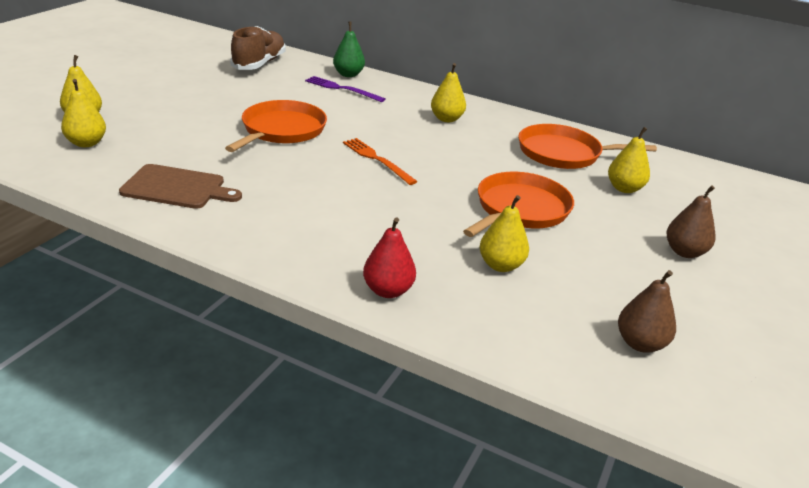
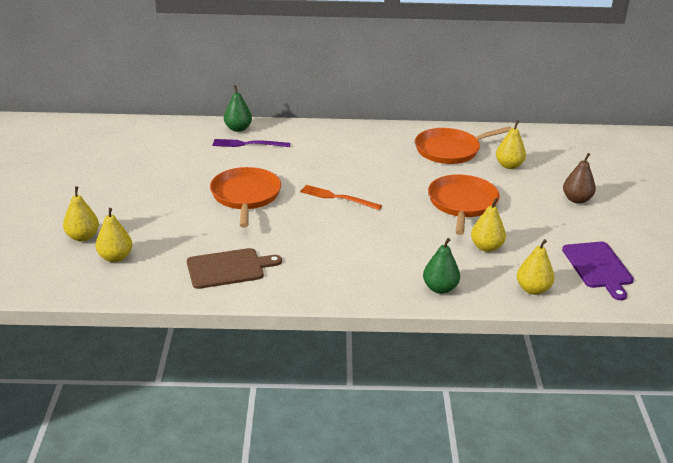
camera: 25 degrees left, 0 degrees up
(259, 64) = (157, 140): brown shoe -> none
(388, 290) = (440, 288): red pear -> green pear
(446, 119) = (349, 147): yellow pear -> yellow pear (533, 289)
(640, 343) = (598, 267): brown pear -> purple cutting board

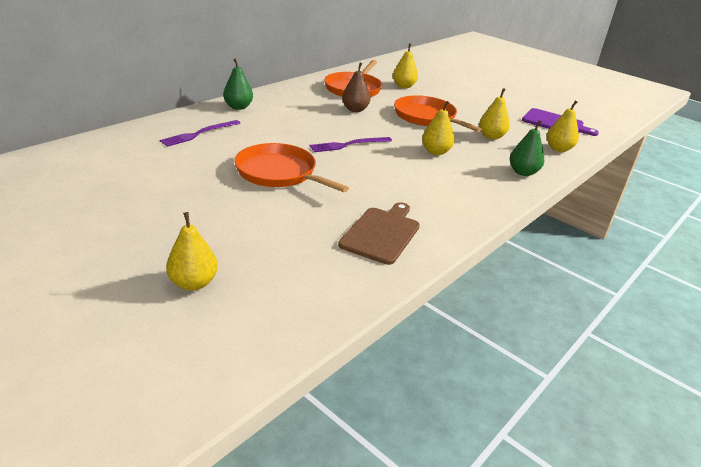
camera: 50 degrees left, 0 degrees up
(115, 257) = (268, 282): yellow pear -> yellow pear (435, 152)
(238, 129) = (165, 125): green pear -> green pear (238, 107)
(337, 197) = (348, 145): orange fork -> purple fork
(576, 199) = (473, 92): brown pear -> brown pear (355, 110)

